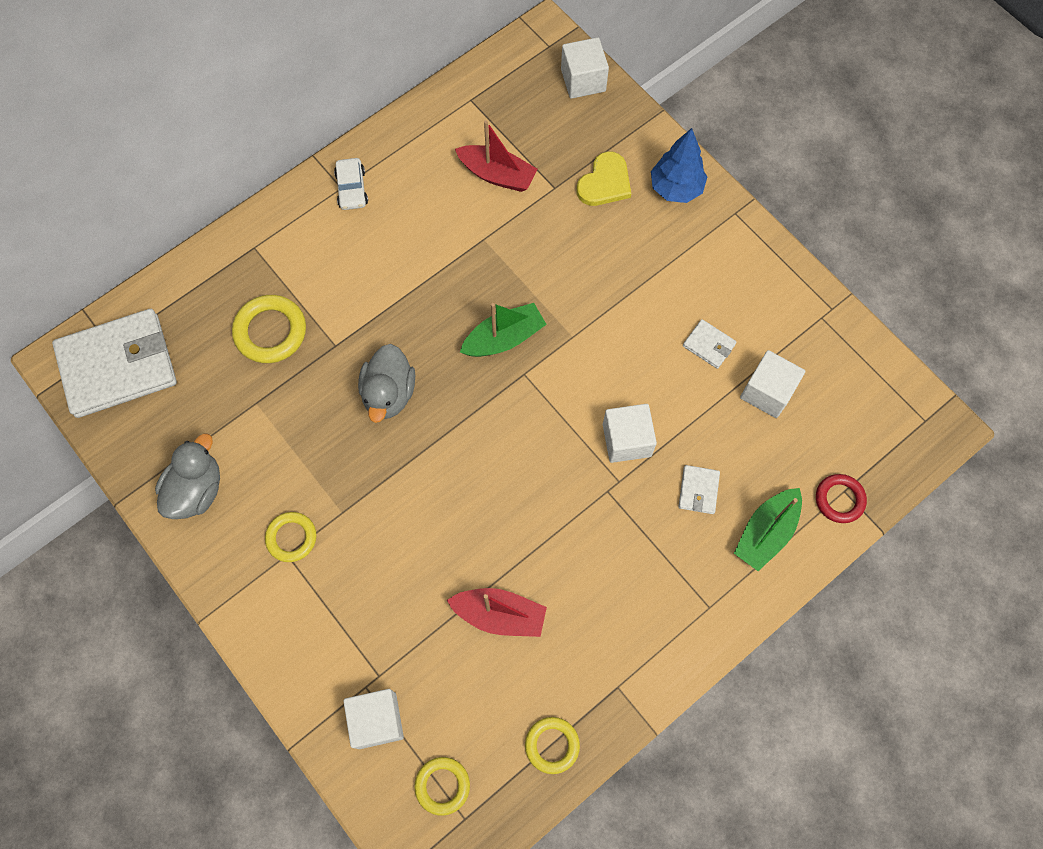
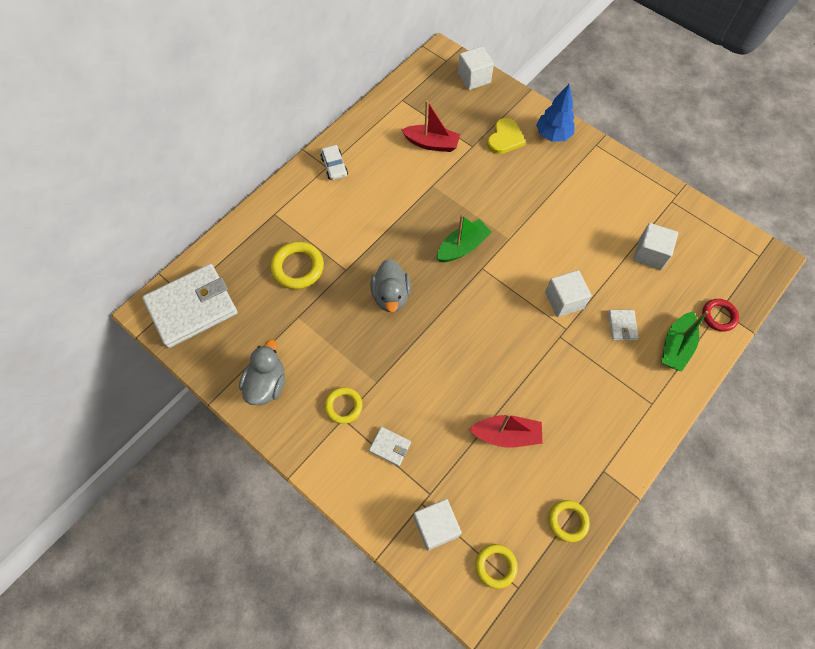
camera: 10 degrees left, 5 degrees down
(709, 345) = (602, 230): white wallet -> white wallet (390, 447)

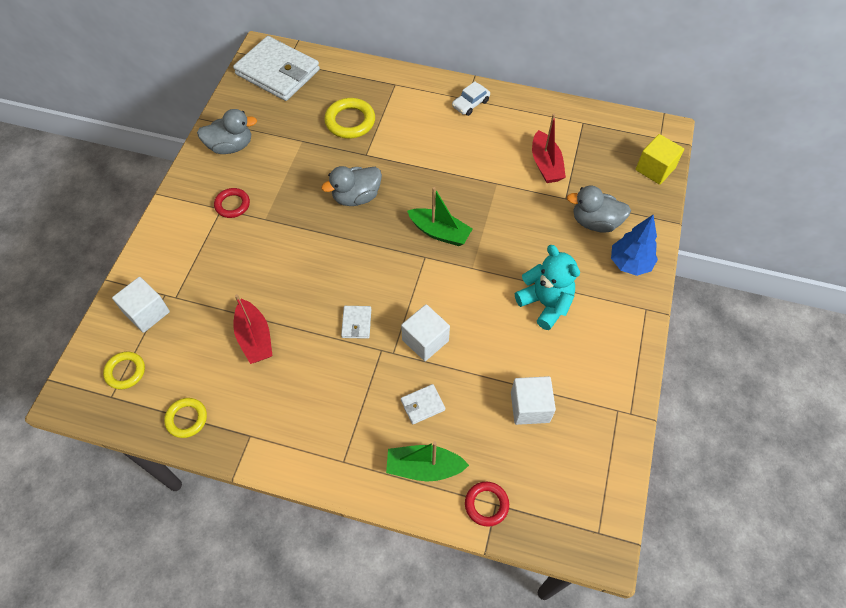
camera: 65 degrees right, 5 degrees down
(343, 406) = (232, 205): yellow ring -> red ring
(390, 447) = (208, 252): white wallet -> white wallet (356, 323)
(474, 78) = (655, 169): white cube -> yellow cube
(505, 138) = (595, 222): yellow heart -> grey duck
(565, 204) = (545, 303): none -> turquoise teddy bear

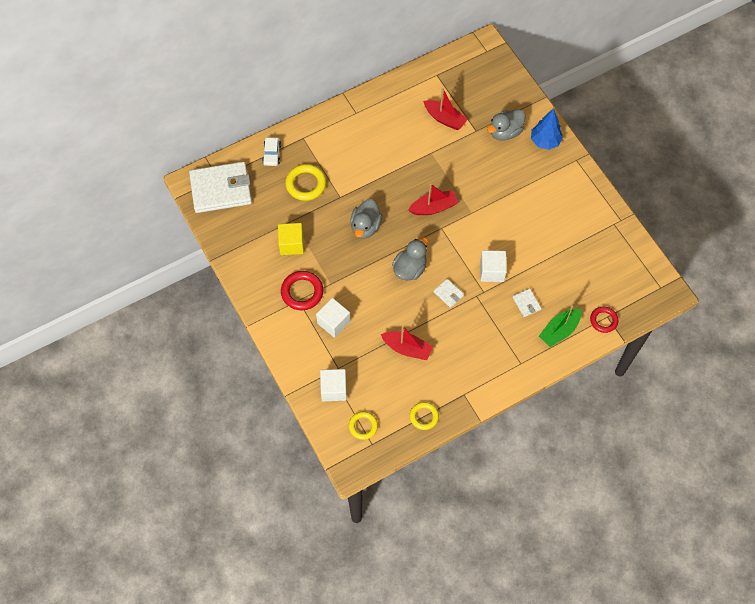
camera: 45 degrees left, 5 degrees up
(231, 146) = (255, 260): grey duck -> grey duck (410, 268)
(232, 205) = (302, 292): red ring -> red ring, size x1.54
(422, 405) = (526, 303): white wallet -> white wallet turned 45 degrees counterclockwise
(440, 232) = (433, 207): green boat -> red boat
(470, 104) = (362, 114): white car -> white car (272, 154)
(530, 407) = (575, 258): white cube -> white cube (333, 322)
(545, 303) = (527, 199): turquoise teddy bear -> none
(655, 169) = (503, 73): yellow cube -> yellow cube (291, 244)

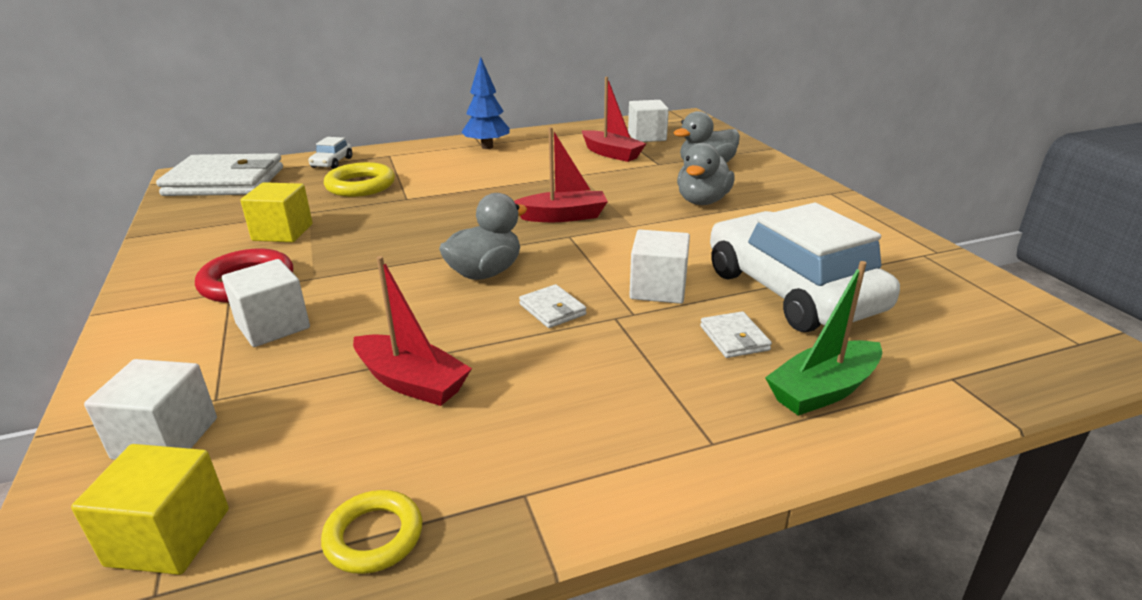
camera: 10 degrees right, 35 degrees down
(363, 426) = (169, 537): yellow ring -> yellow cube
(365, 226) = (429, 225): grey duck -> grey duck (702, 201)
(463, 87) = (647, 137): none -> white cube
(545, 141) = (773, 176): blue tree -> blue tree (487, 147)
(550, 265) = (791, 291): none -> white car
(603, 320) = (944, 384): red ring -> none

